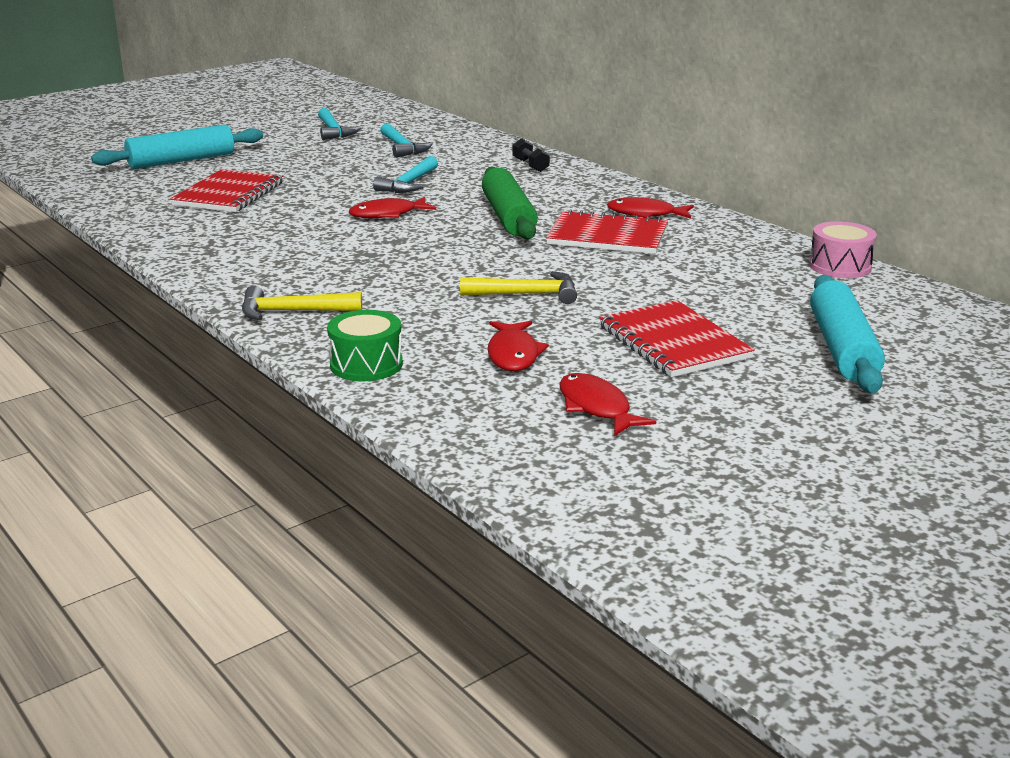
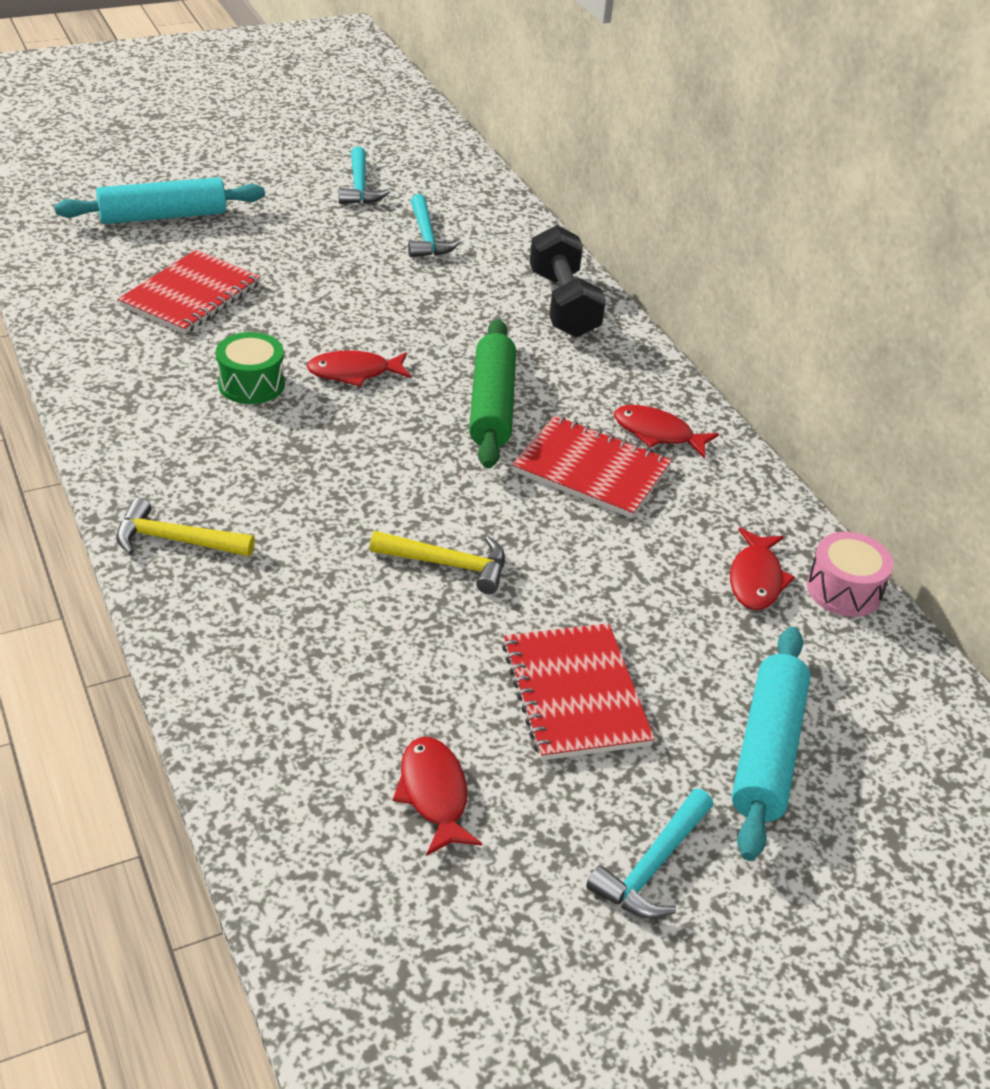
camera: 10 degrees right, 15 degrees up
(366, 364) = (217, 656): green drum -> green drum (251, 384)
(409, 184) = (404, 315): turquoise hammer -> turquoise hammer (652, 866)
(513, 354) = (384, 675): red fish -> red fish (756, 579)
(530, 165) = (563, 304): black dumbbell -> black dumbbell, size x2.05

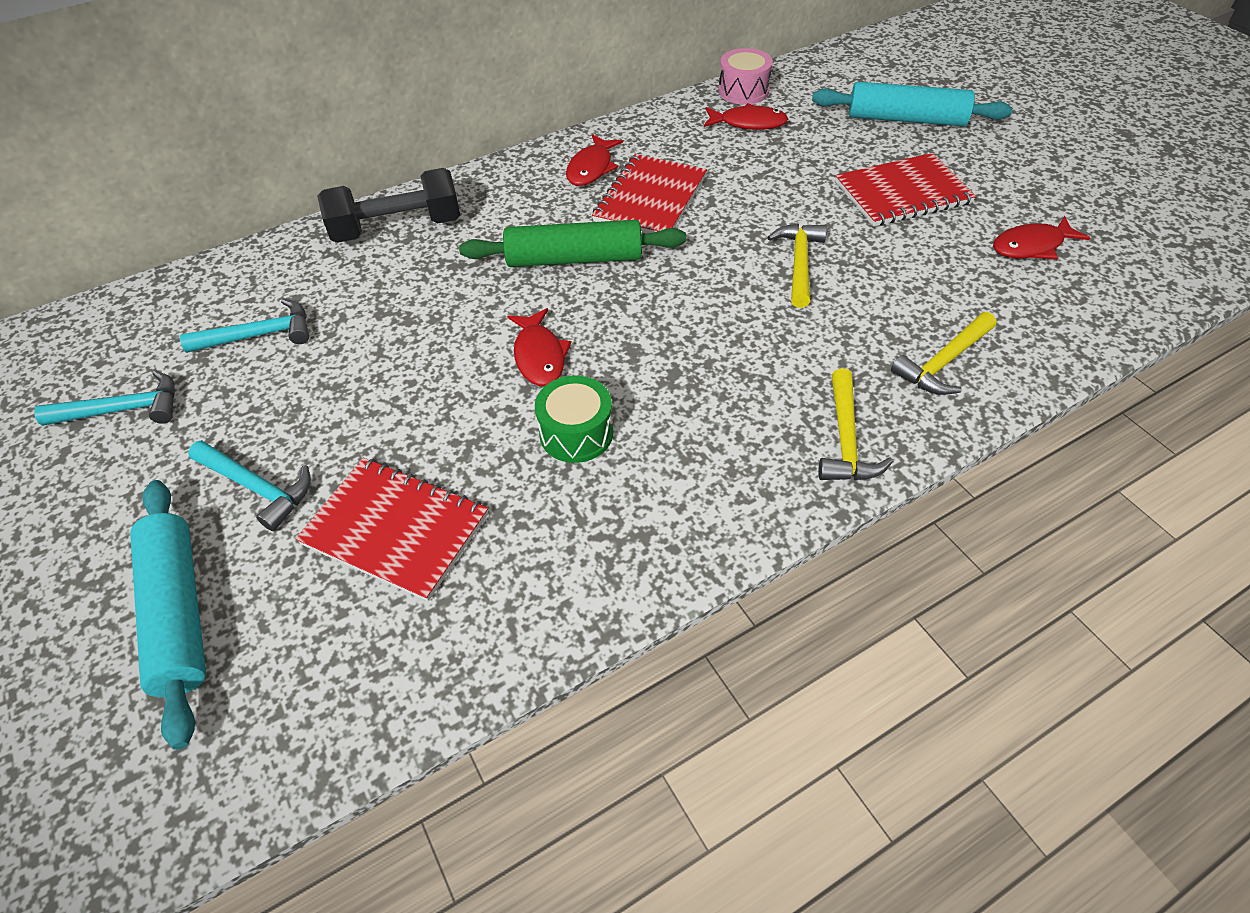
camera: 90 degrees left, 10 degrees up
(251, 639) = (943, 363): none -> yellow hammer
(652, 866) = (1024, 157): turquoise hammer -> turquoise hammer (258, 487)

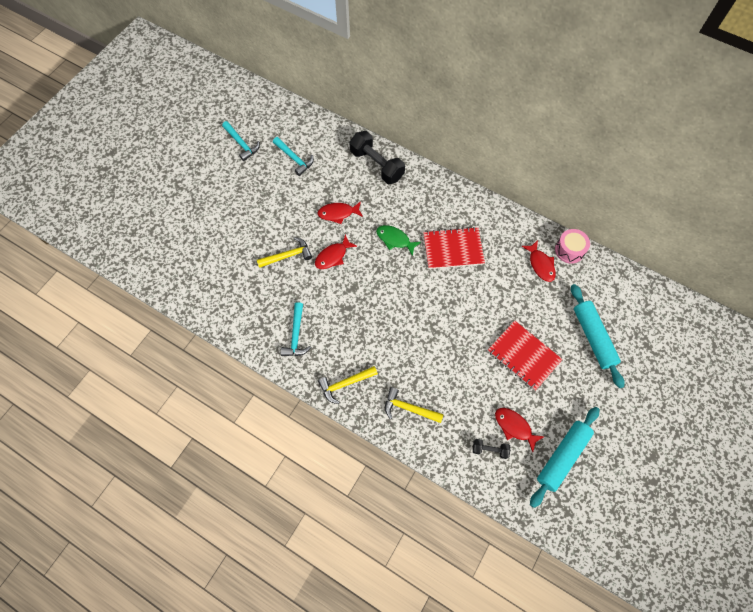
camera: 60 degrees right, 15 degrees up
(178, 613) = (178, 216): turquoise rolling pin -> turquoise rolling pin (562, 457)
(258, 487) = (230, 205): turquoise hammer -> turquoise hammer (296, 335)
(395, 529) = (234, 256): red notebook -> none
(574, 259) = (395, 239): green rolling pin -> green fish
(576, 433) = (301, 289): green drum -> none
(591, 168) = (461, 214): red fish -> red fish (338, 213)
(799, 263) = (442, 328): yellow hammer -> yellow hammer (288, 255)
(1066, 289) = (489, 450): none -> black dumbbell

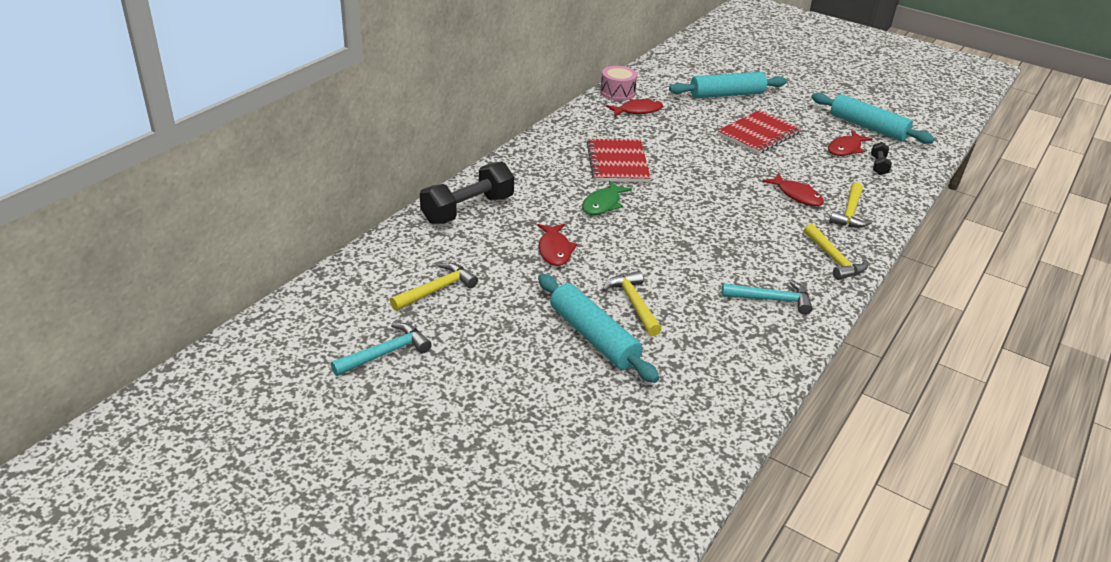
camera: 90 degrees left, 30 degrees down
(256, 235) = (593, 337): none -> turquoise rolling pin
(294, 159) = (437, 289): turquoise hammer -> yellow hammer
(333, 256) = (632, 259): red fish -> red fish (797, 195)

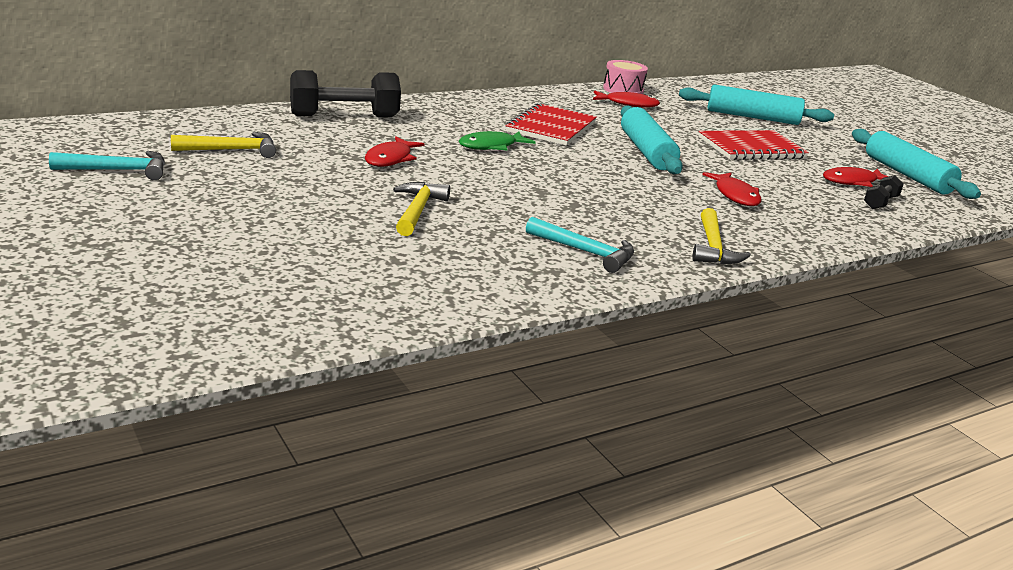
camera: 25 degrees right, 10 degrees down
(593, 337) = (336, 218): turquoise rolling pin -> turquoise rolling pin (646, 151)
(850, 213) = (787, 223): yellow hammer -> none

